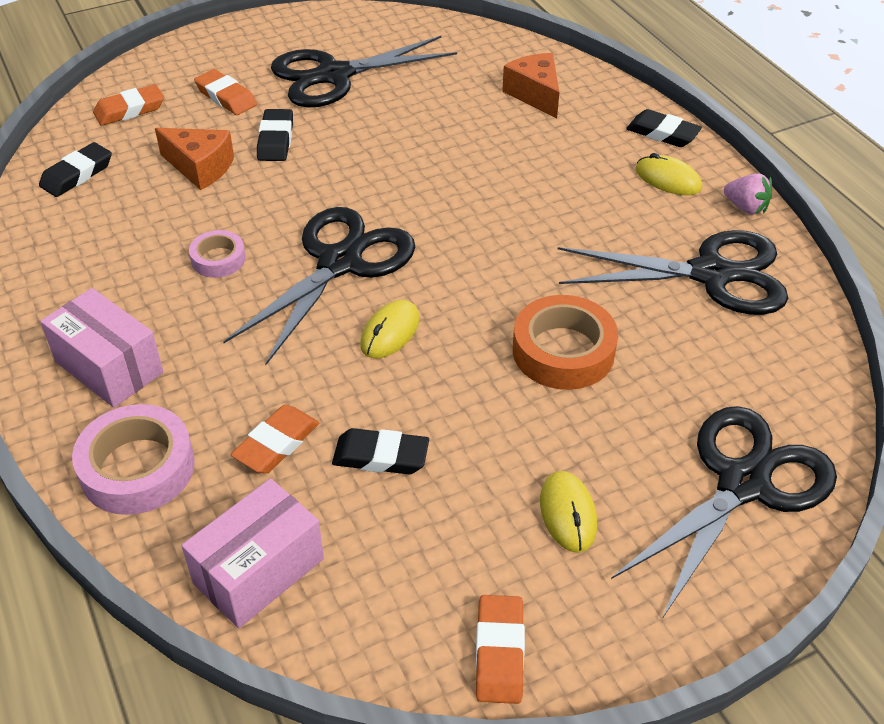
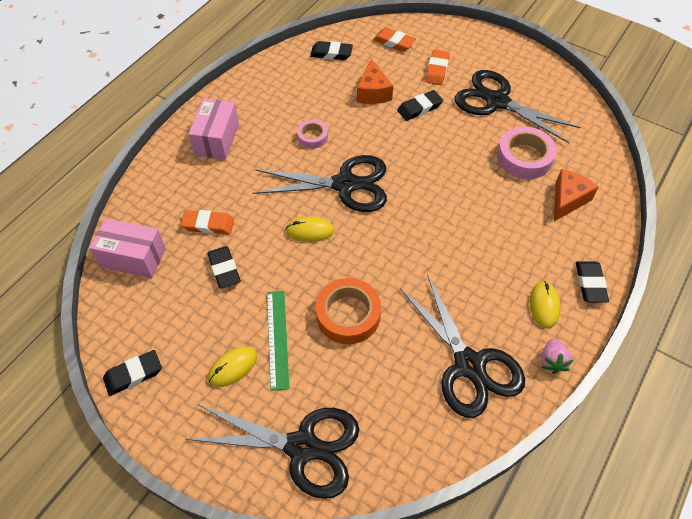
camera: 60 degrees right, 10 degrees up
(137, 468) = (166, 183): pink tape -> pink tape (524, 157)
(499, 652) = (133, 374): orange eraser -> black eraser
(551, 442) = (277, 338): none -> green ruler

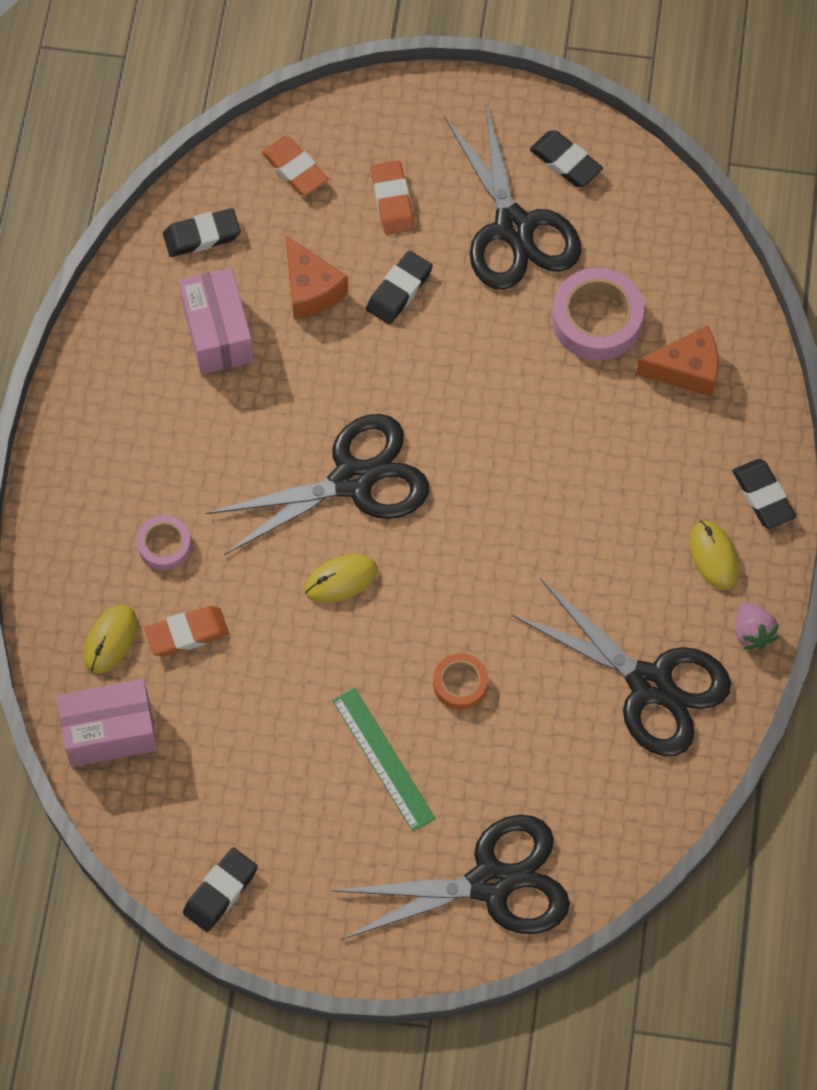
camera: 25 degrees left, 10 degrees up
(217, 139) = (111, 483): pink box -> pink box (218, 333)
(224, 269) = (252, 692): black eraser -> black eraser (565, 162)
(233, 367) = (346, 824): yellow mouse -> yellow mouse (110, 640)
(312, 137) = (258, 415): pink tape -> pink tape (164, 545)
(348, 315) = (460, 684): orange tape -> orange tape, size x0.57
(394, 42) = (295, 169): orange eraser -> orange eraser turned 45 degrees clockwise
(497, 101) = (514, 228): black scissors -> black scissors turned 120 degrees counterclockwise
(567, 200) = (686, 370): orange cheese -> orange cheese turned 75 degrees clockwise

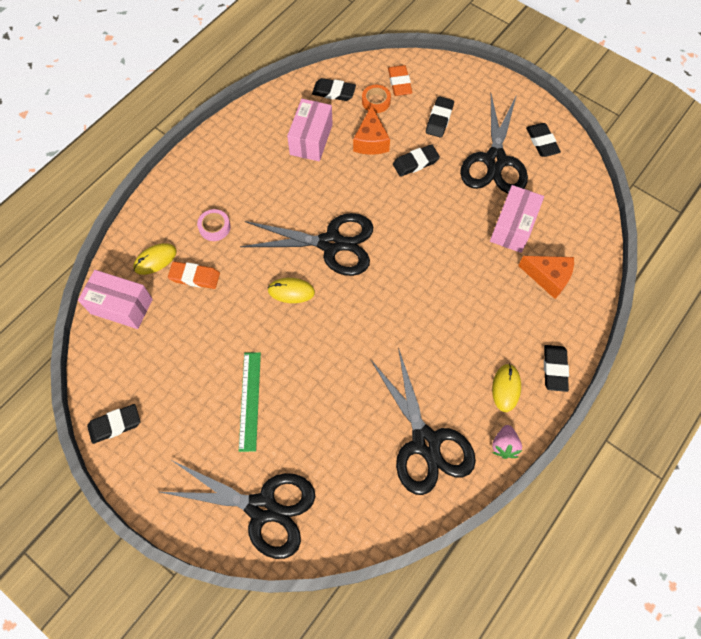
camera: 30 degrees right, 0 degrees up
(392, 201) = (439, 119): orange eraser -> black eraser
(460, 684) = (318, 382): orange tape -> orange tape (376, 101)
(597, 320) = (512, 227): pink tape -> pink box

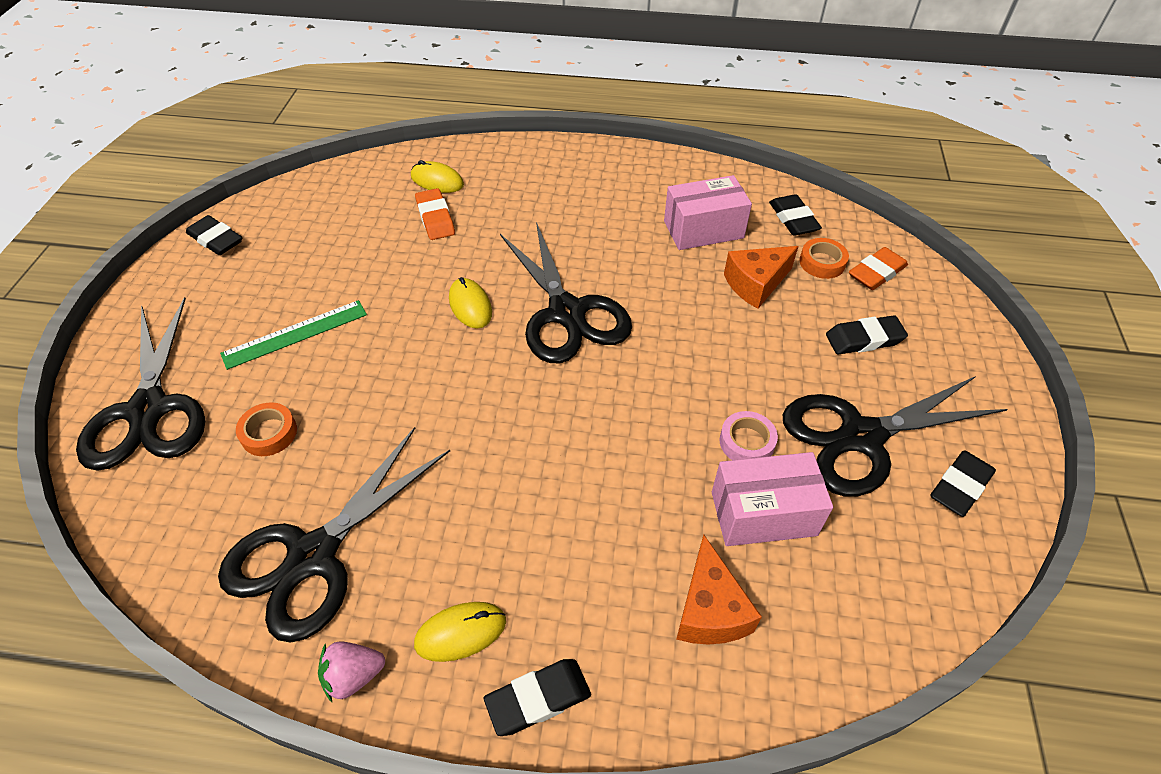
camera: 60 degrees right, 15 degrees down
(121, 306) = (364, 182): pink box -> none
(214, 227) = (512, 205): pink tape -> pink tape (746, 442)
(325, 440) = (269, 433): none -> orange tape
(415, 163) = (766, 344): black eraser -> none

